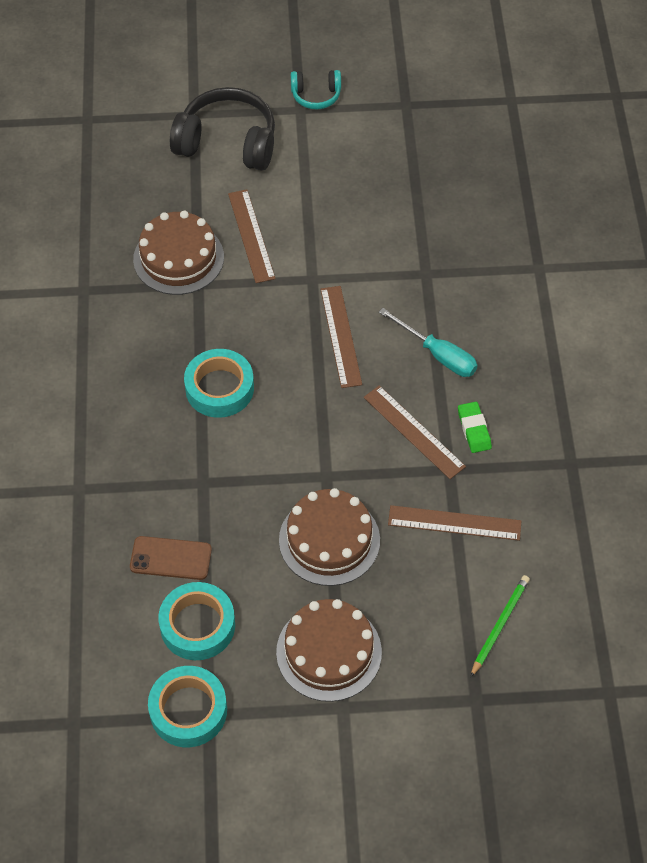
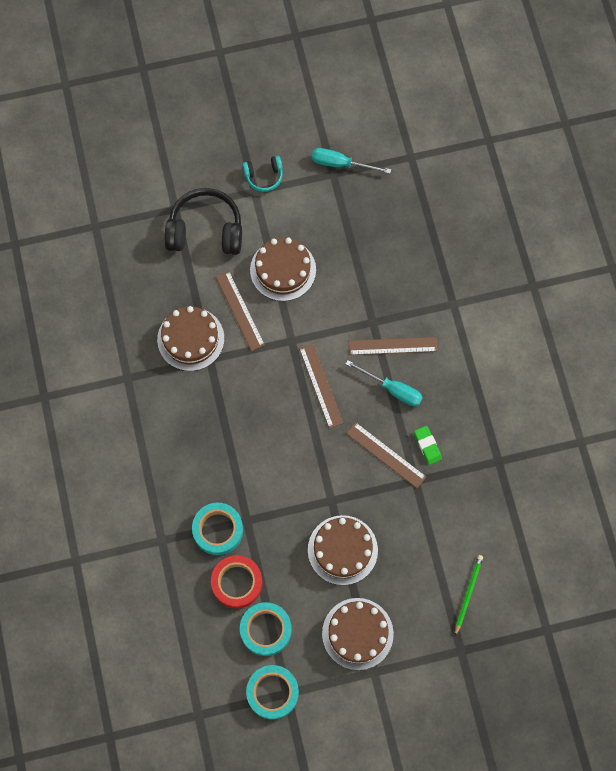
camera: 10 degrees left, 15 degrees up
(171, 558) = (237, 583): brown phone -> red tape
(219, 388) = (243, 443): turquoise tape -> turquoise tape (218, 530)
(318, 199) = (283, 270): none -> brown cake
(418, 95) = (341, 164): none -> turquoise screwdriver
(454, 523) = (425, 522): brown ruler -> brown ruler (392, 346)

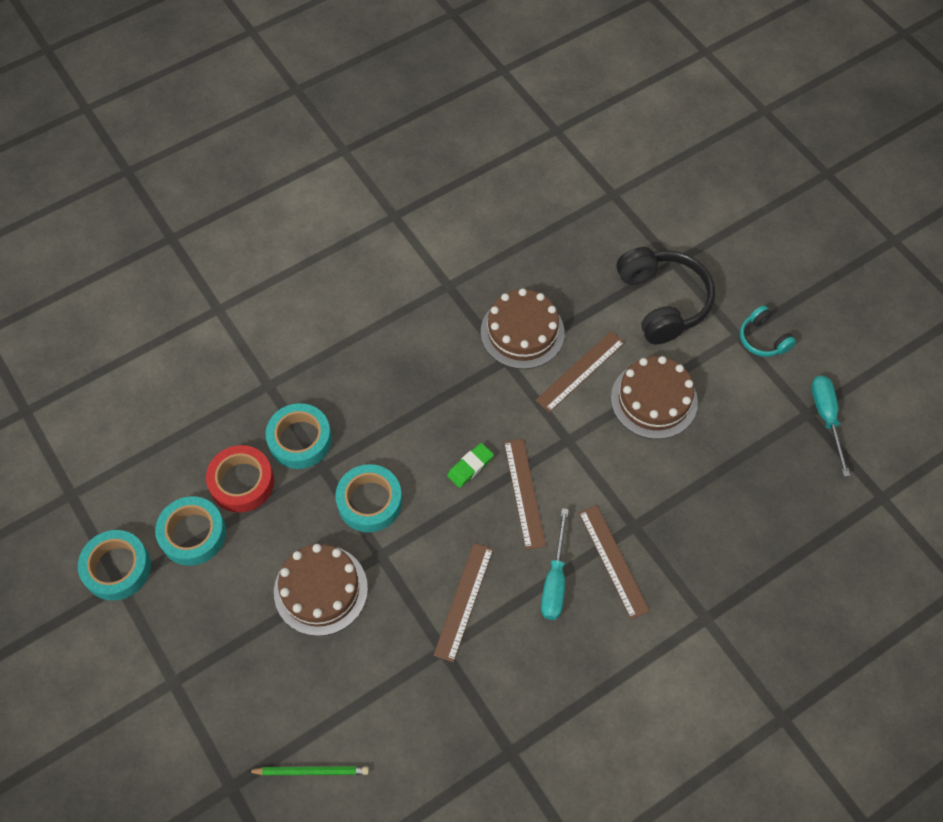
camera: 70 degrees right, 10 degrees down
(287, 495) = (369, 501): none -> turquoise tape
(321, 385) = (524, 493): brown ruler -> brown ruler turned 60 degrees counterclockwise
(357, 633) = (217, 644): brown cake -> none
(427, 446) = (496, 650): green eraser -> green eraser (470, 467)

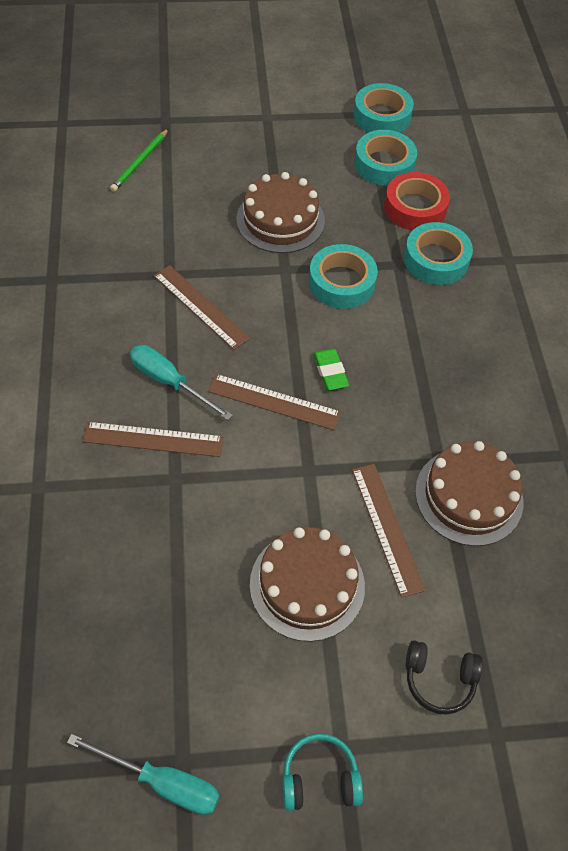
camera: 115 degrees right, 5 degrees down
(662, 302) = (439, 679): black headphones -> black headphones, size x0.52

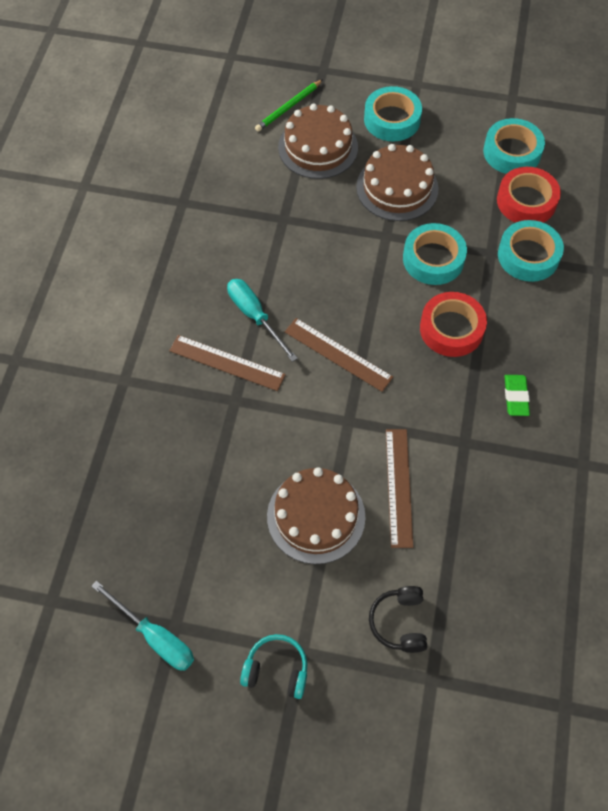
camera: 20 degrees right, 5 degrees up
(201, 306) = (301, 254): brown ruler -> none
(330, 372) = (395, 339): green eraser -> green eraser (516, 397)
(382, 116) = (526, 103): turquoise tape -> turquoise tape (392, 119)
(384, 348) = (451, 329): none -> red tape
(439, 679) = (399, 622): black headphones -> black headphones turned 60 degrees clockwise
(469, 496) = (480, 478): brown cake -> brown cake (318, 147)

